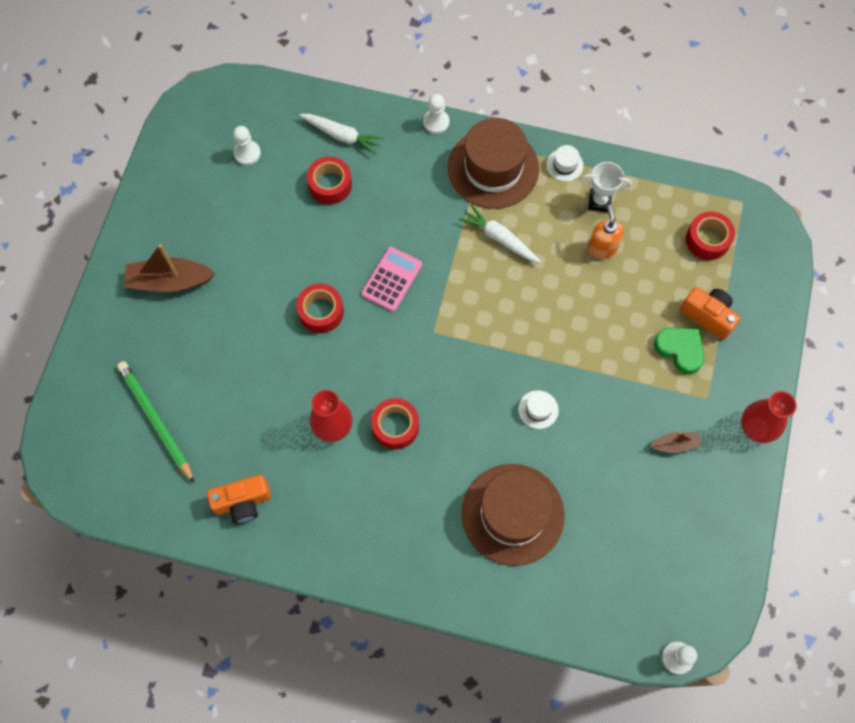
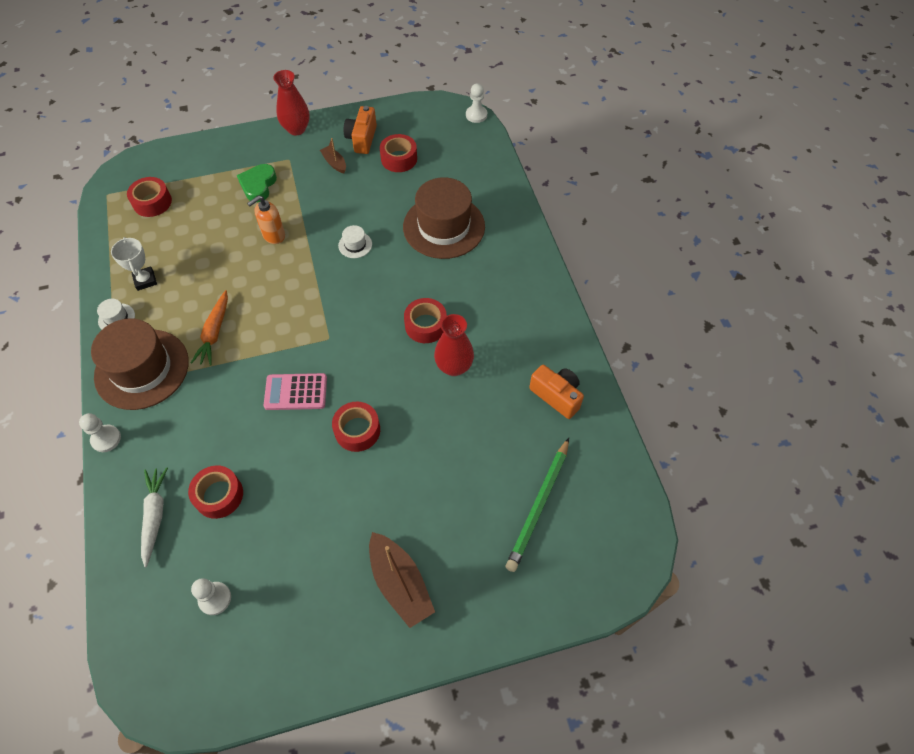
camera: 120 degrees left, 10 degrees down
(499, 238) = (214, 333): white carrot -> orange carrot
(602, 248) = (191, 261): orange soap dispenser -> orange soap dispenser (273, 235)
(645, 520) = (399, 159): none -> red tape
(708, 316) = (221, 180): orange camera -> orange camera (362, 139)

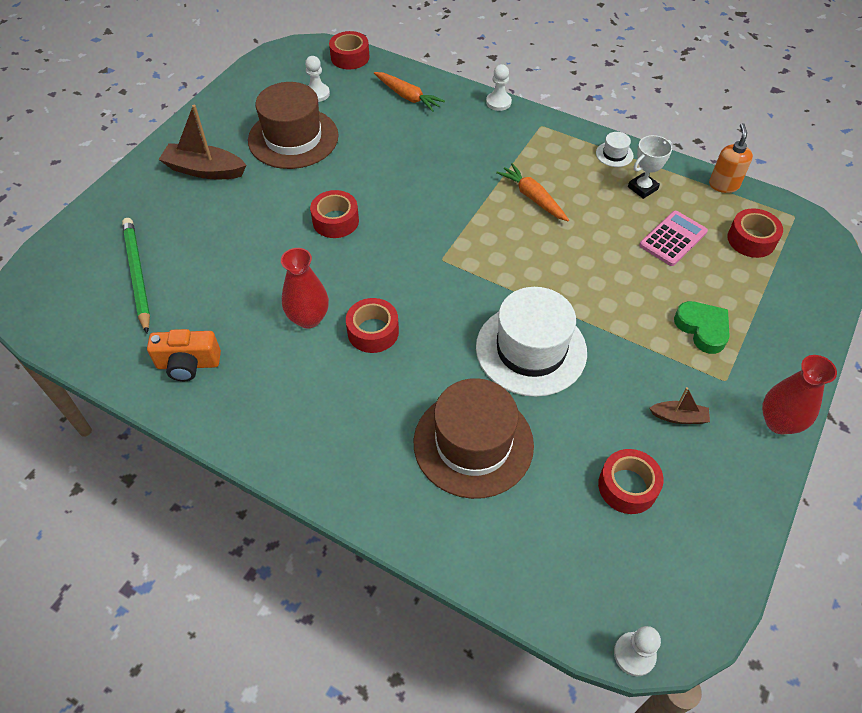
camera: 135 degrees right, 5 degrees down
(142, 369) = (542, 144): brown hat -> brown hat (293, 138)
(145, 280) = (642, 188): white trophy -> white trophy turned 60 degrees counterclockwise
(155, 515) = (408, 97): white carrot -> orange carrot
(219, 495) = (383, 128): red tape -> red tape (350, 57)
(273, 235) = (611, 297): orange soap dispenser -> orange soap dispenser (723, 185)
(296, 392) = (414, 209): pink calculator -> pink calculator (673, 239)
(355, 245) = (531, 349): white hat -> white hat, size x2.46
(362, 139) = (701, 475): orange camera -> none

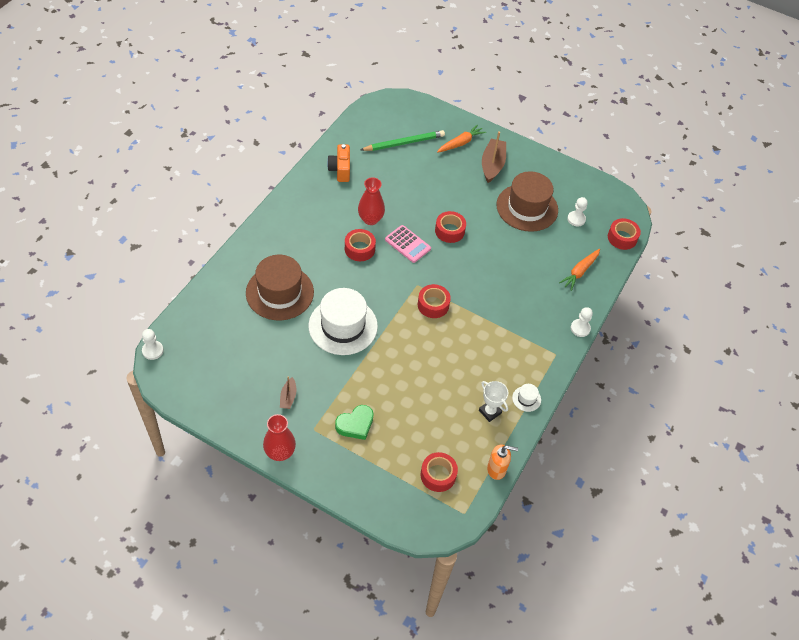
camera: 85 degrees right, 0 degrees up
(532, 197) = (476, 340): orange carrot -> orange carrot (460, 143)
(627, 486) = (245, 362): red tape -> red tape (433, 305)
(673, 239) = (438, 422): pink calculator -> pink calculator (407, 244)

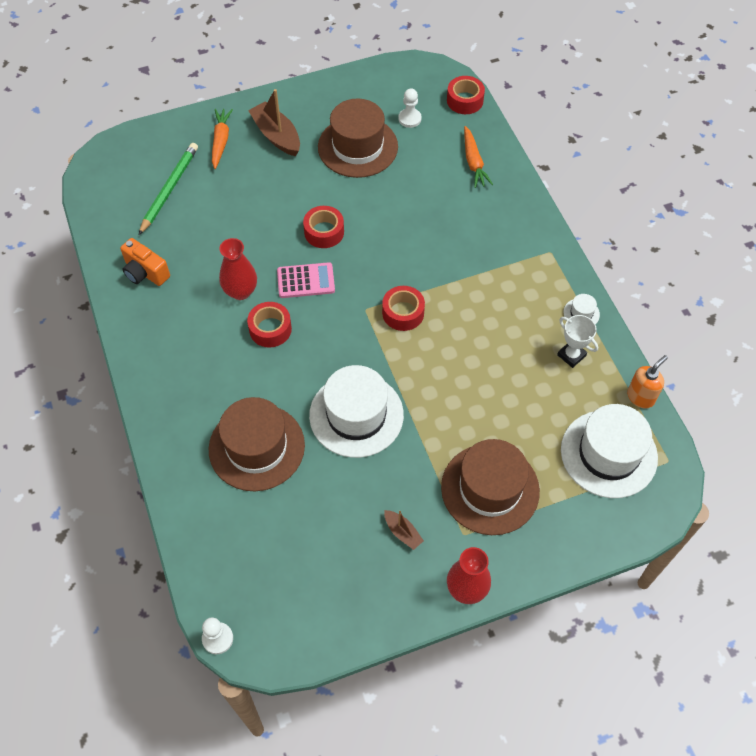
camera: 45 degrees left, 5 degrees up
(355, 424) = (490, 489): green heart -> brown hat
(438, 475) = (608, 454): red tape -> white hat
(490, 412) = (571, 355): white trophy -> white trophy turned 45 degrees clockwise
(580, 328) = (538, 210): white pawn -> none

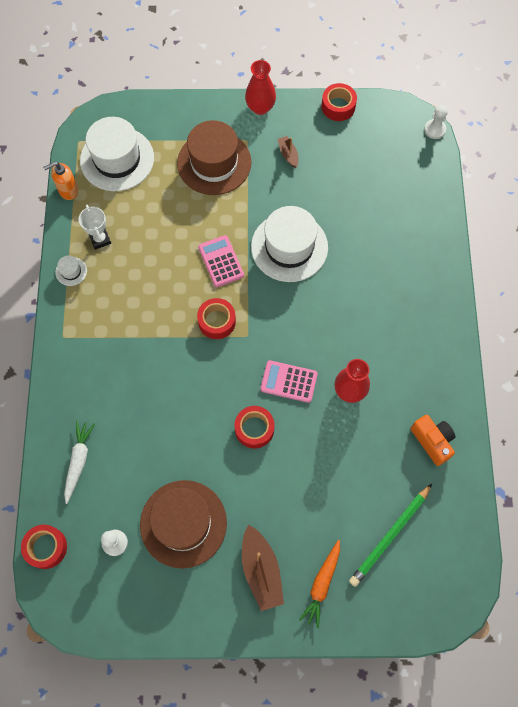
camera: 160 degrees left, 10 degrees up
(256, 447) = (374, 247): brown hat -> none
(270, 329) = (334, 344): red tape -> red tape (338, 106)
(427, 374) = (221, 261): none -> pink calculator
(473, 162) = (78, 461): orange carrot -> white carrot

